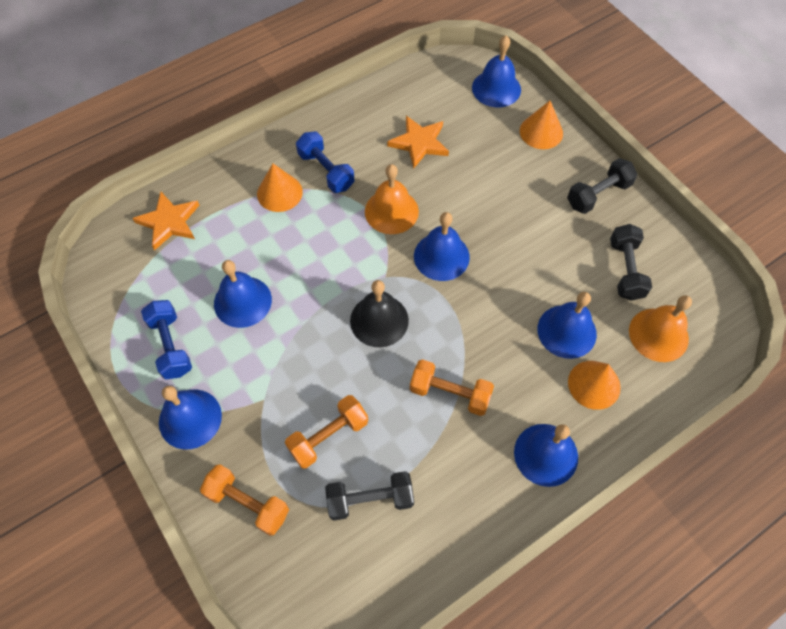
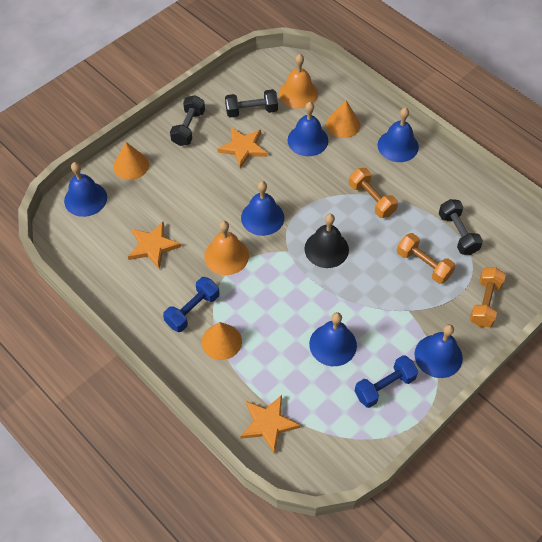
camera: 100 degrees left, 5 degrees down
(450, 393) = (371, 199): orange dumbbell -> orange dumbbell turned 45 degrees counterclockwise
(558, 251) = (243, 148): none -> orange star
(598, 194) = (188, 128): black dumbbell -> black dumbbell turned 60 degrees clockwise

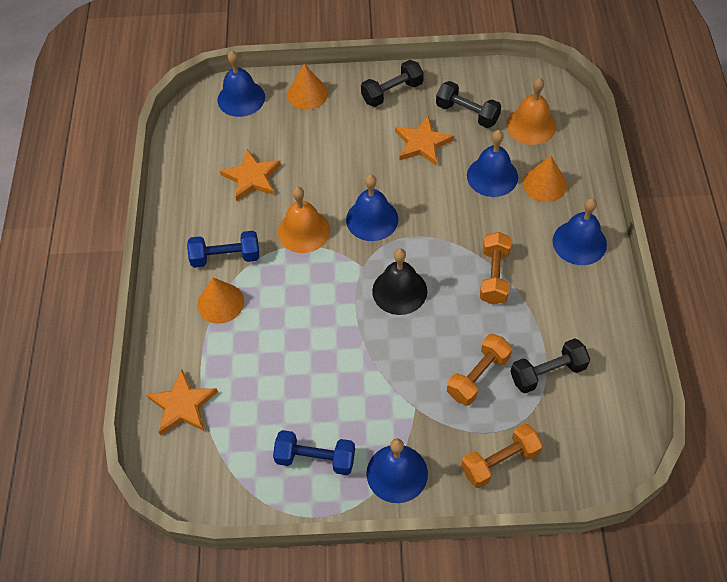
camera: 45 degrees right, 0 degrees up
(333, 344) = (311, 382): blue bell -> none
(423, 264) = (478, 376): orange dumbbell -> orange dumbbell turned 45 degrees clockwise
(457, 233) = (547, 373): black dumbbell -> black dumbbell turned 45 degrees clockwise

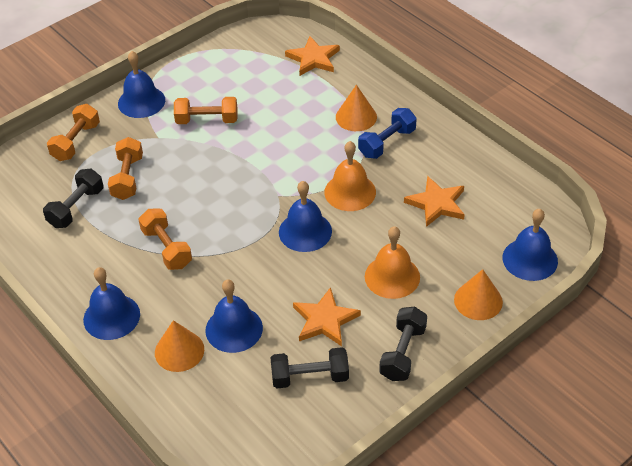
camera: 140 degrees right, 10 degrees down
(315, 459) = (200, 81): blue dumbbell -> none
(352, 397) = (207, 120): none -> orange dumbbell
(399, 291) = (233, 196): black bell -> none
(531, 125) = (236, 404): orange bell -> orange bell (392, 276)

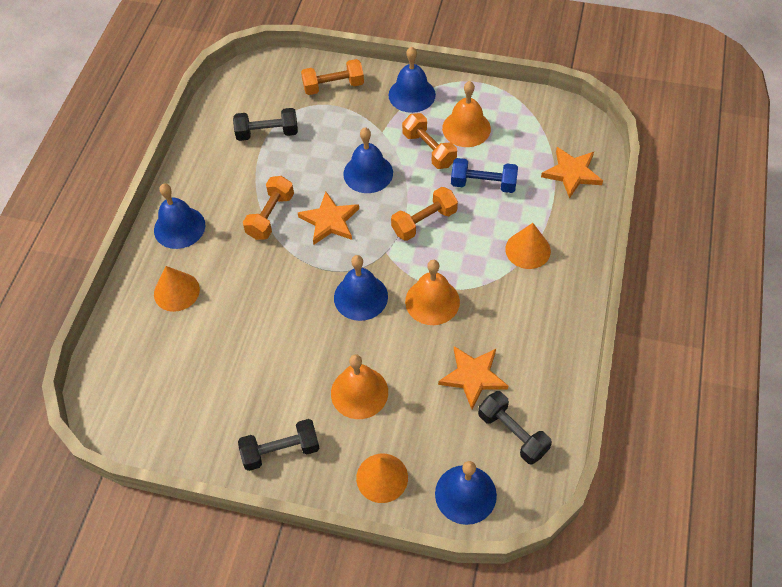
camera: 55 degrees right, 10 degrees up
(127, 178) = (323, 142): orange dumbbell -> orange dumbbell (424, 222)
(210, 89) = (466, 128): none -> orange bell
(234, 329) = (222, 313): blue bell -> blue bell (368, 173)
(310, 377) = (210, 397): black dumbbell -> black dumbbell (512, 433)
(325, 320) = (275, 371): orange star -> orange star (330, 221)
(387, 143) = (516, 293): blue dumbbell -> blue dumbbell (483, 184)

